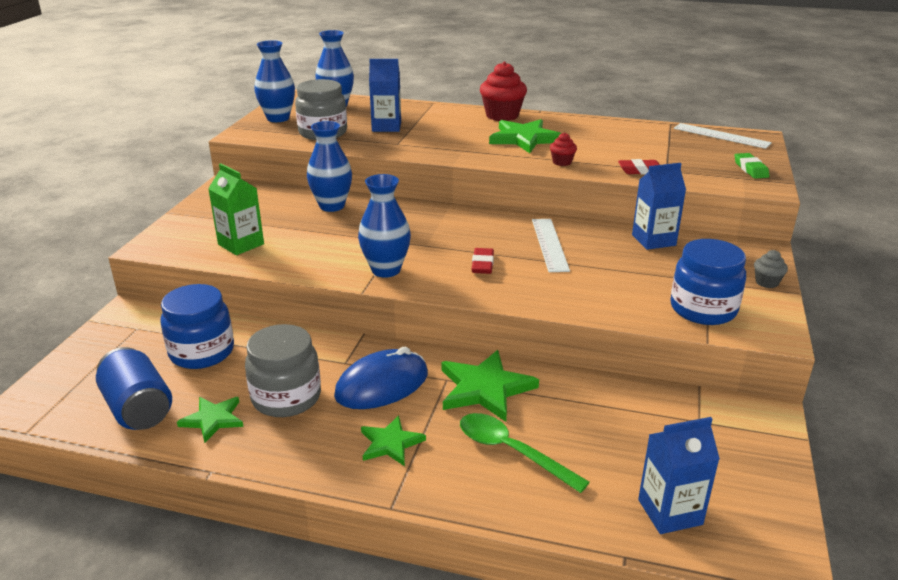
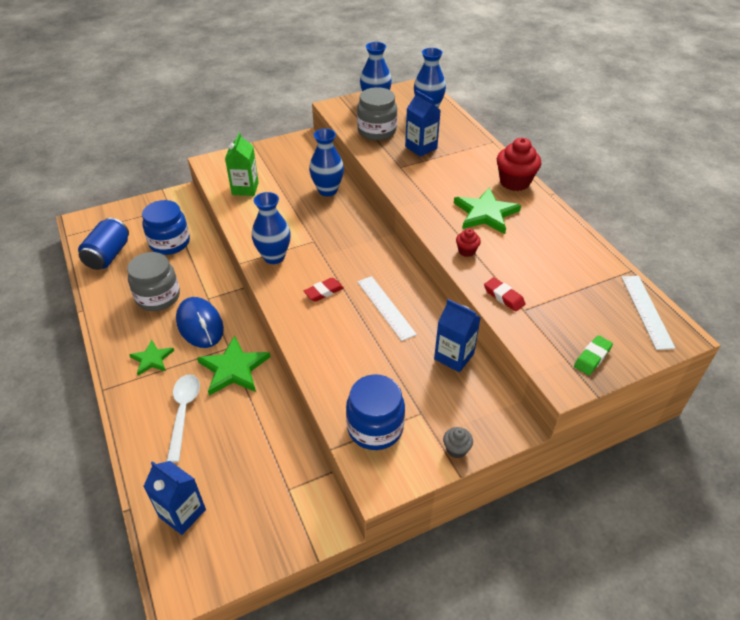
camera: 50 degrees right, 15 degrees up
(213, 419) = (120, 284): green star -> none
(382, 385) = (200, 325): blue mouse -> blue mouse turned 45 degrees clockwise
(512, 451) = (184, 412): green spoon -> white spoon
(549, 244) = (385, 307): white ruler -> white ruler turned 75 degrees counterclockwise

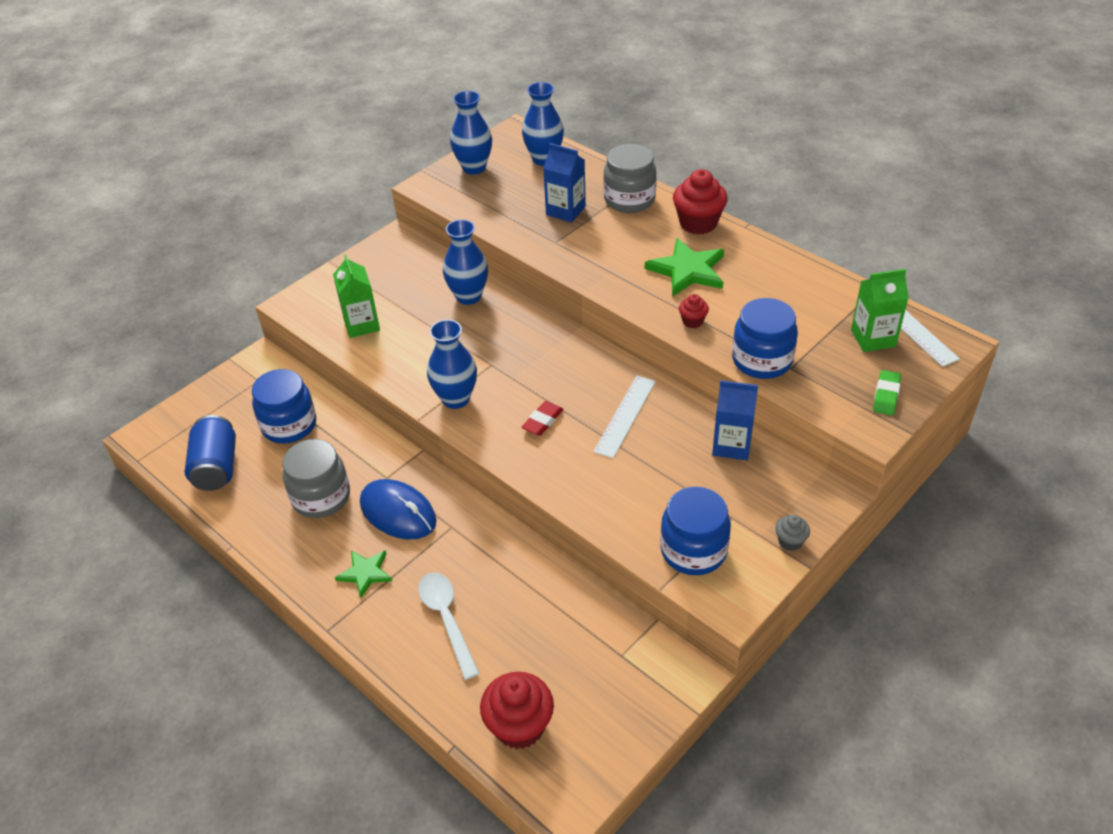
camera: 20 degrees left, 0 degrees up
(182, 513) = (519, 726): blue carton -> red cupcake
(233, 369) = (474, 549): green star -> none
(377, 131) = (499, 204): grey jar -> grey jar (629, 200)
(385, 307) = (625, 416): white ruler -> white ruler turned 75 degrees clockwise
(503, 297) = (762, 360): red eraser -> blue jar
(607, 308) = (873, 338): none -> green carton

